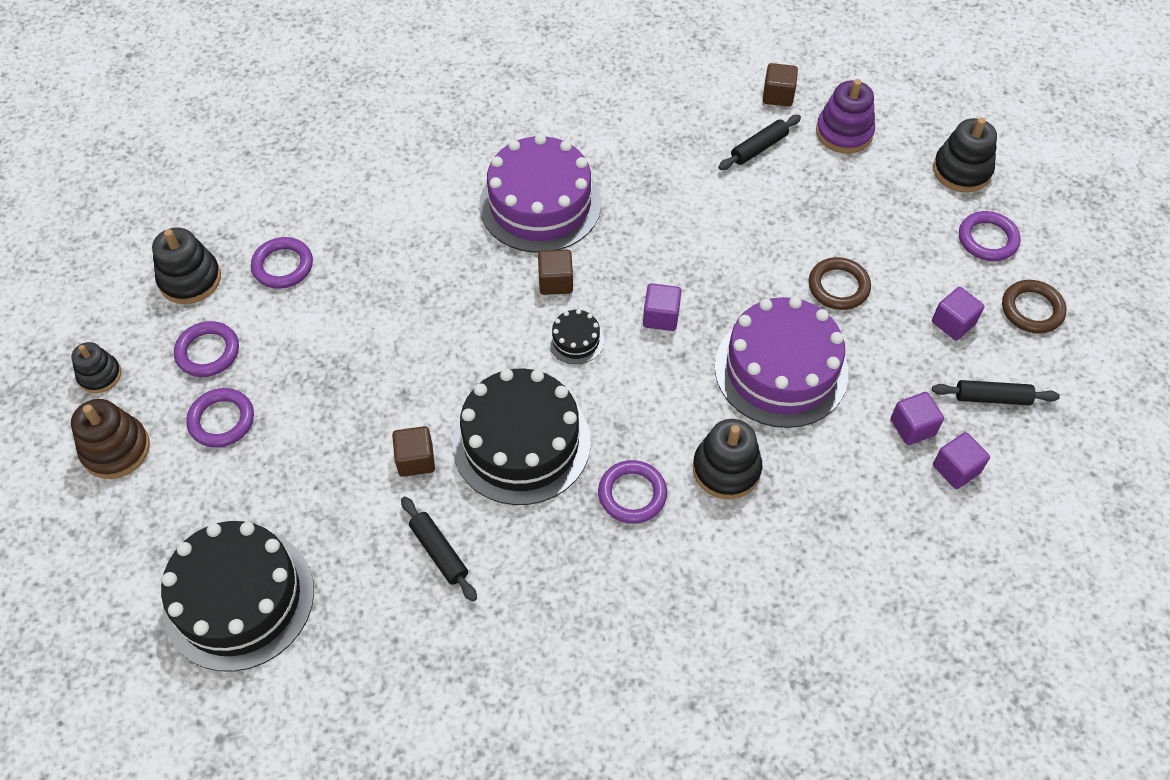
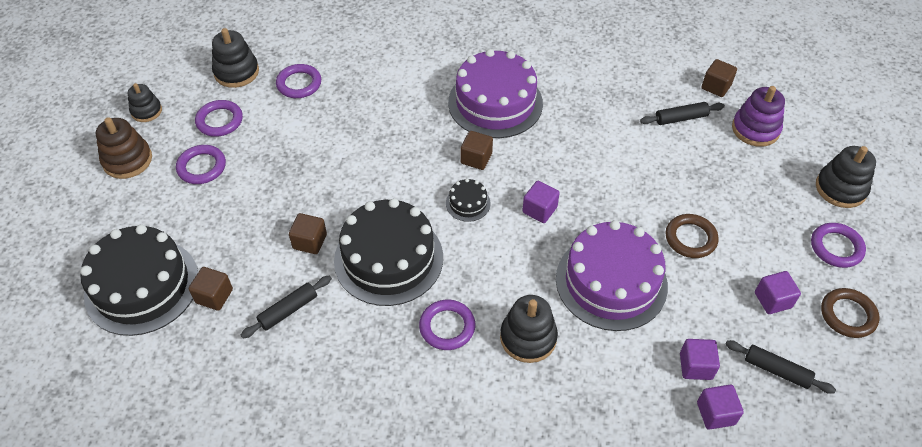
camera: 25 degrees right, 5 degrees down
(338, 573) = (214, 296): none -> brown cube
(439, 552) = (288, 310): black rolling pin -> black rolling pin turned 60 degrees clockwise

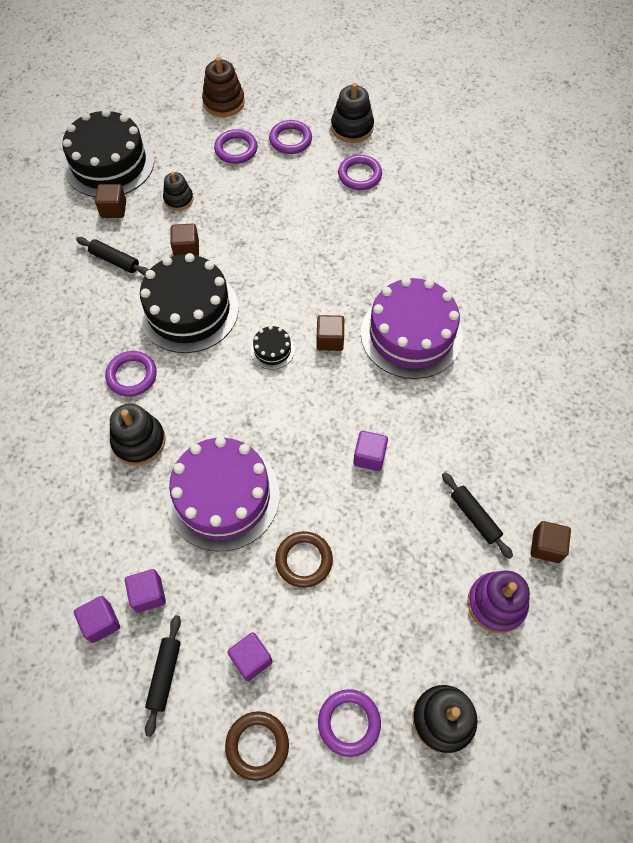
camera: 70 degrees right, 10 degrees up
(146, 111) = (279, 91): black stacking toy -> black stacking toy (178, 199)
(539, 210) = (287, 411): purple cube -> purple cube (369, 456)

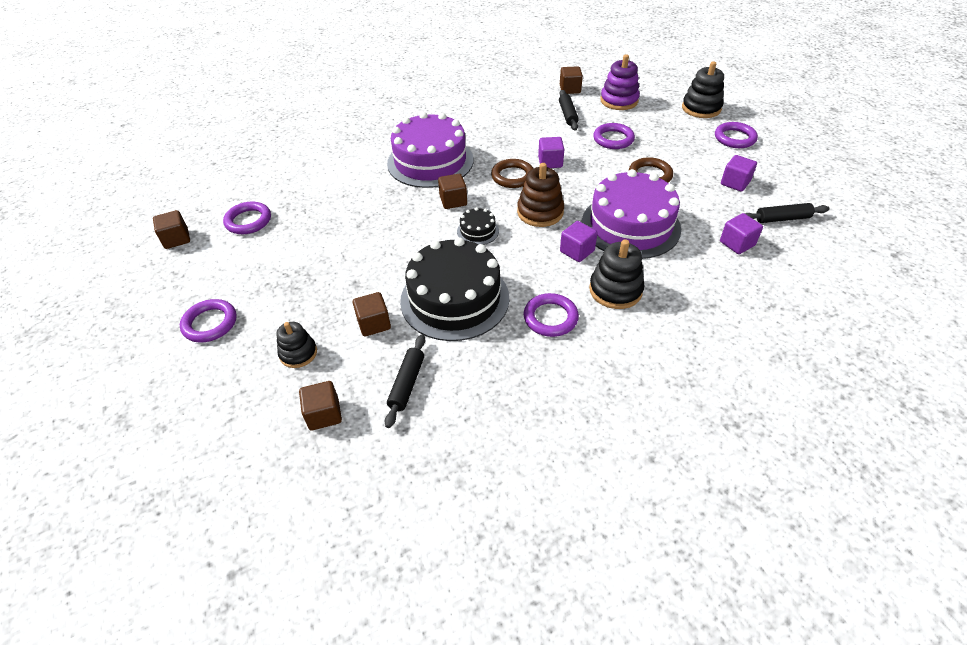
camera: 105 degrees left, 15 degrees down
(101, 622) = (779, 263): purple cube -> purple cube (577, 251)
(109, 163) = (238, 450): black cake -> none
(224, 102) = (120, 358): brown stacking toy -> brown stacking toy (540, 212)
(257, 745) = (782, 168): brown ring -> brown ring (512, 176)
(290, 140) = (194, 281): purple ring -> purple ring (613, 139)
(352, 128) = (176, 239): black stacking toy -> brown cube
(474, 517) = (567, 115): black rolling pin -> black rolling pin turned 45 degrees counterclockwise

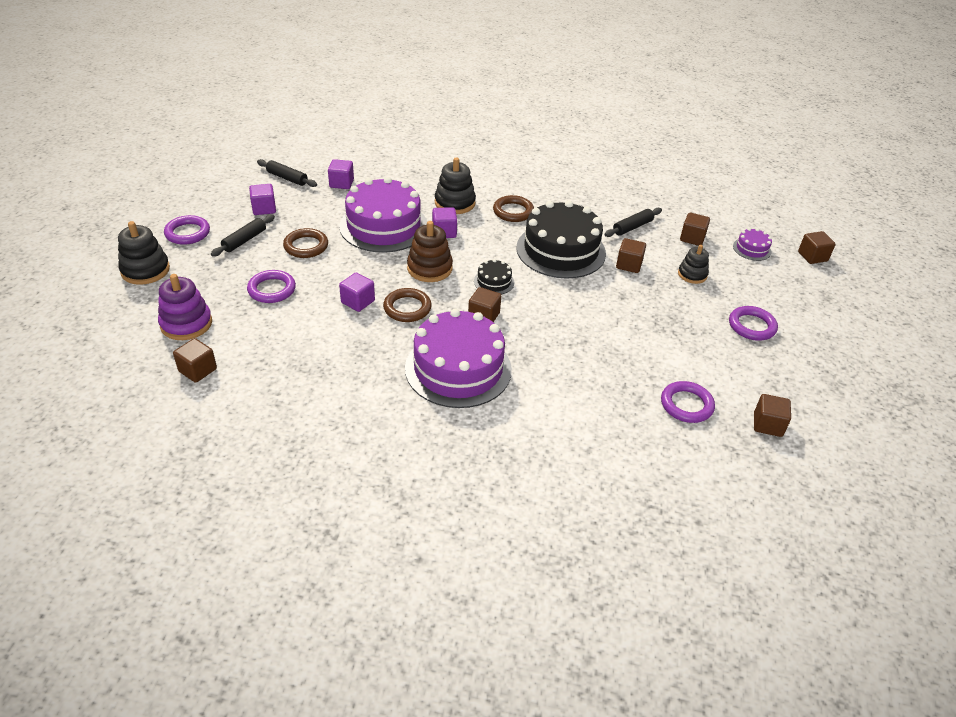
camera: 145 degrees left, 5 degrees down
(144, 490) = (812, 256): none -> brown cube
(237, 447) = (752, 249): none -> purple cake
(550, 318) = (513, 212): purple ring -> brown ring
(567, 115) = (259, 339): black rolling pin -> black rolling pin (244, 240)

